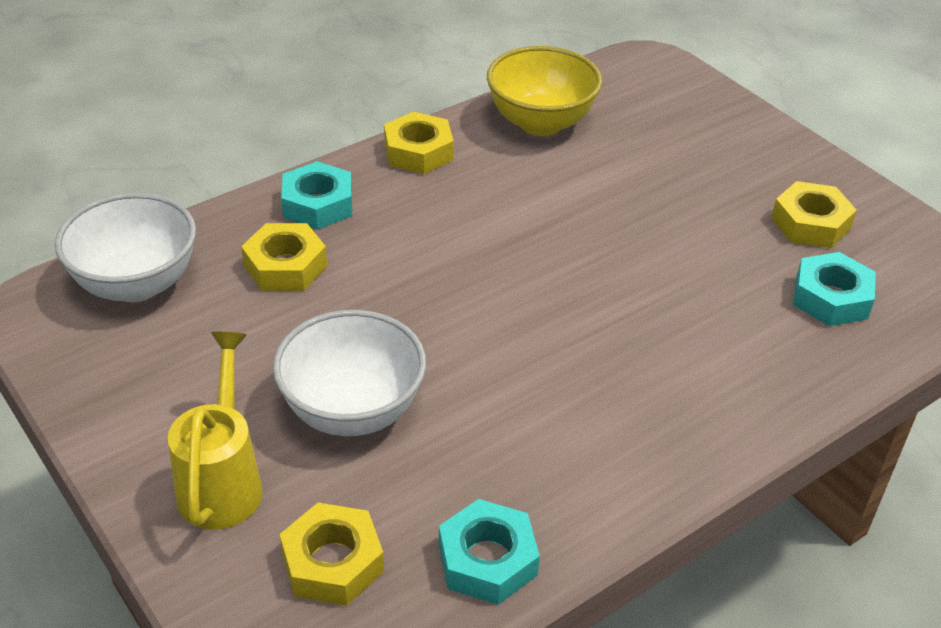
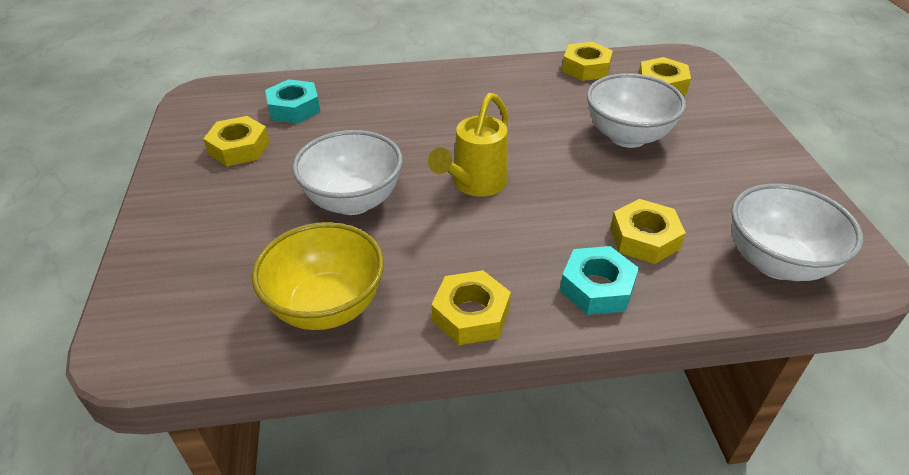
camera: 150 degrees left, 0 degrees up
(223, 481) = (714, 127): yellow watering can -> yellow watering can (474, 185)
(487, 560) = (586, 68): turquoise nut -> yellow nut
(616, 208) = (353, 201): none -> white bowl

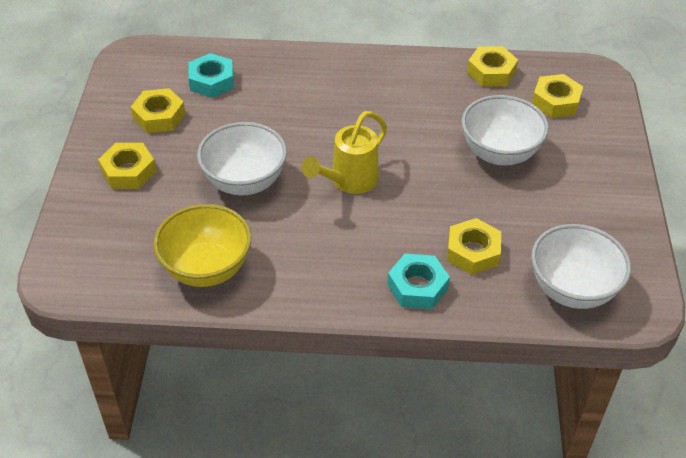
camera: 10 degrees right, 5 degrees up
(471, 315) = (313, 292): yellow nut -> yellow nut (128, 171)

